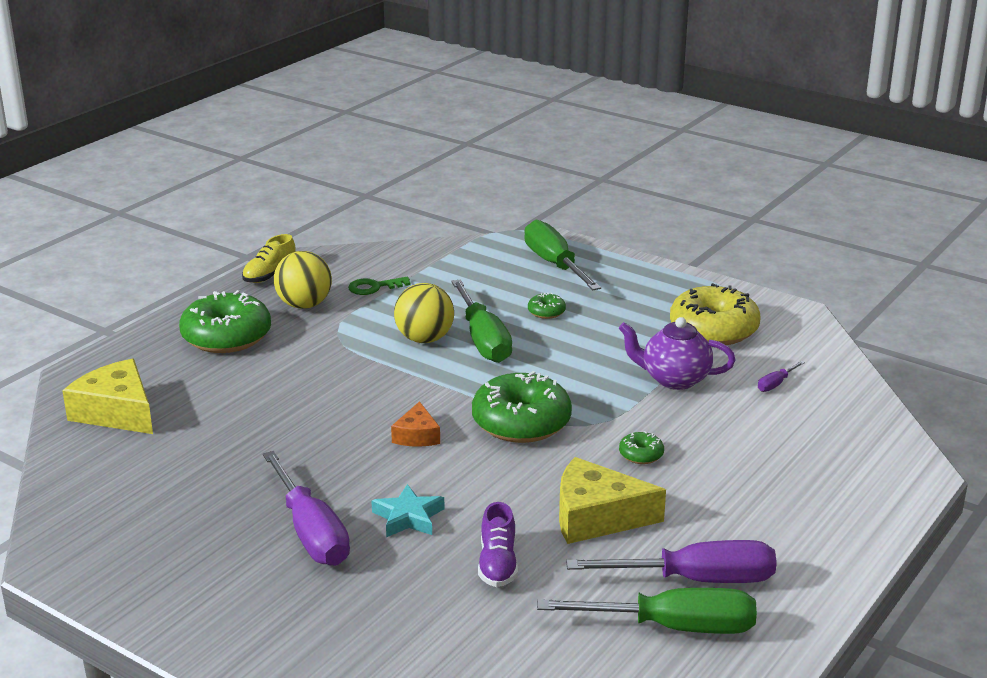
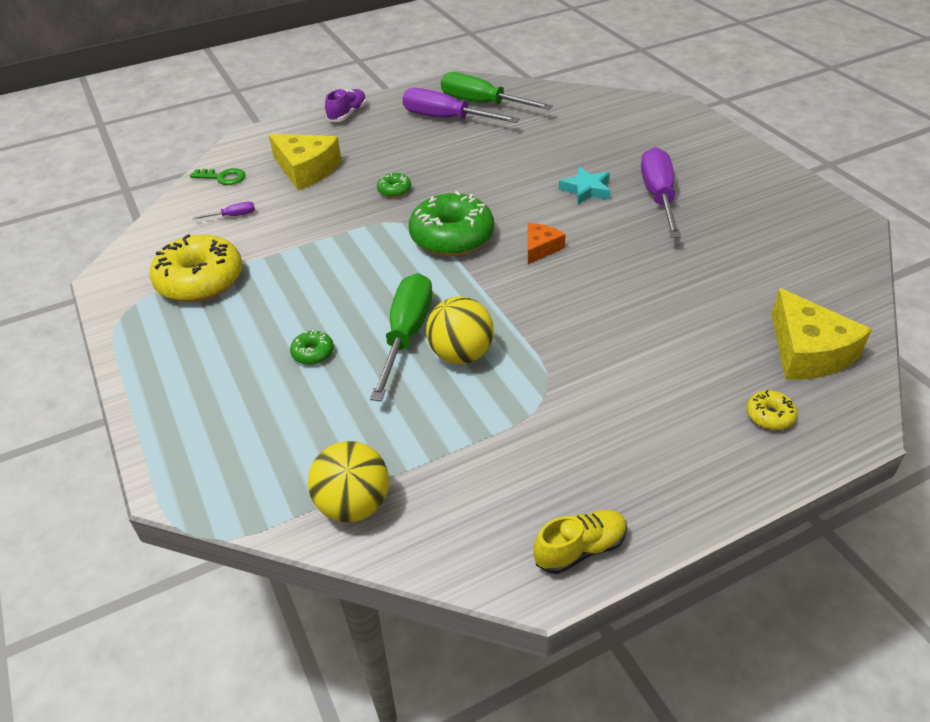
camera: 150 degrees left, 15 degrees up
(150, 362) = (769, 416): none -> yellow donut
(226, 337) = (672, 431): green donut -> none
(304, 305) = (560, 460): yellow ball -> yellow ball (354, 505)
(374, 287) = (459, 465): green key -> green key (223, 177)
(498, 564) = (549, 150): purple shoe -> purple shoe (347, 114)
(554, 264) = (223, 432): green screwdriver -> none
(596, 517) = (466, 161): yellow cheese -> yellow cheese (306, 170)
(674, 379) = (297, 241): purple teapot -> none

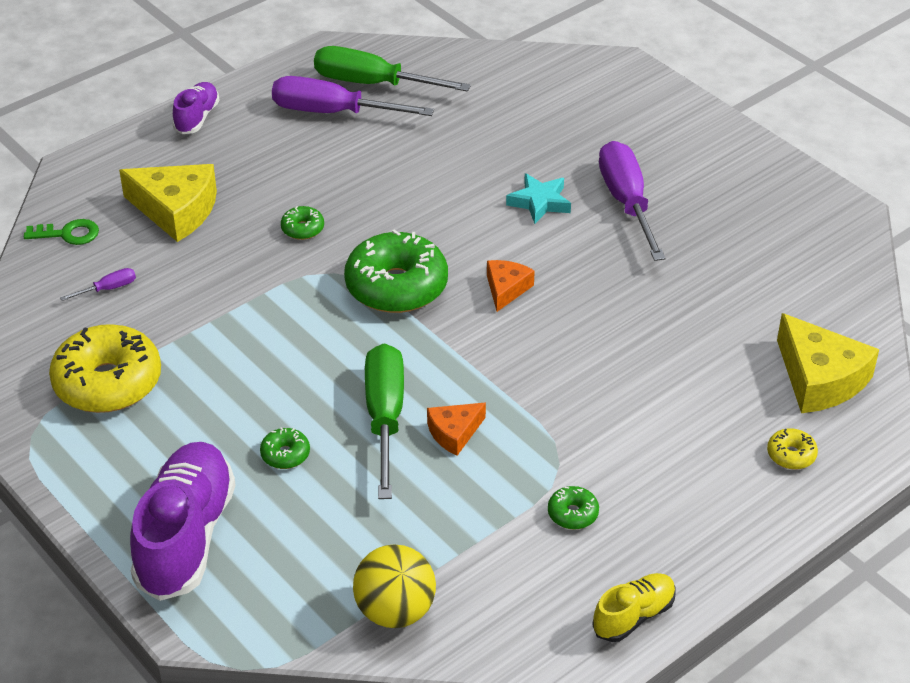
camera: 15 degrees left, 0 degrees up
(202, 409) = (186, 537): none -> purple shoe
(461, 354) = (454, 433): yellow ball -> orange cheese
(546, 440) = (572, 514): none -> green donut

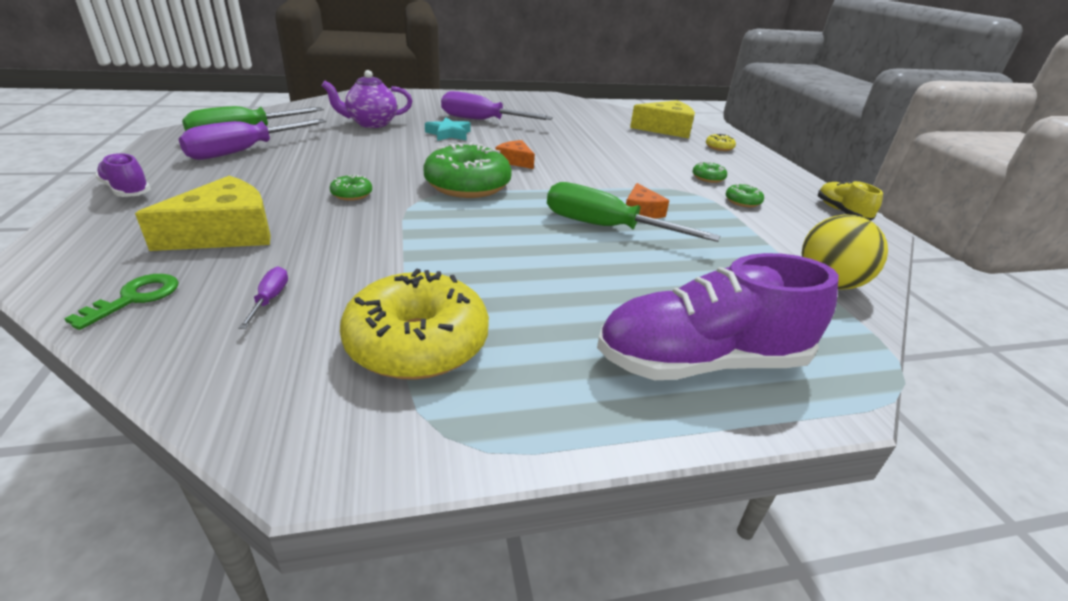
camera: 65 degrees left, 10 degrees down
(186, 537) = (701, 362): purple shoe -> purple shoe turned 45 degrees counterclockwise
(285, 454) = (617, 276): green donut -> green donut (708, 178)
(504, 134) = (371, 124): none -> purple teapot

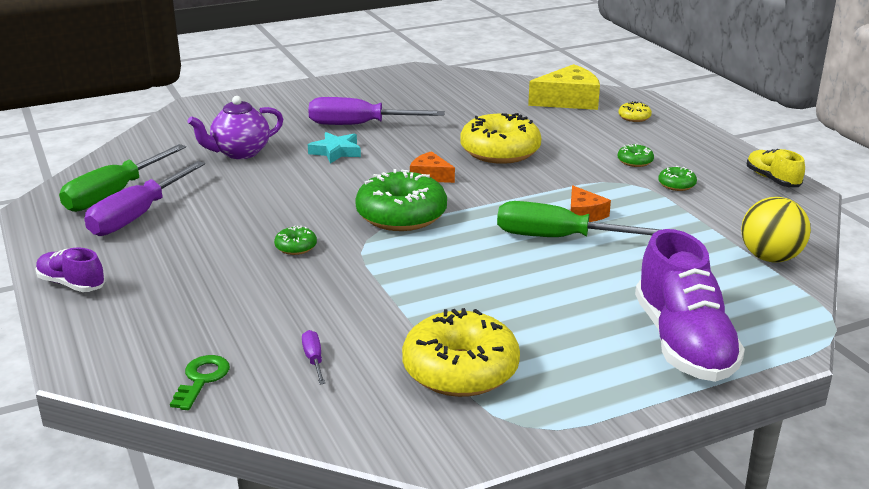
camera: 10 degrees left, 5 degrees down
(226, 233) = (215, 309): yellow cheese -> none
(588, 153) = (500, 151): none -> yellow donut
(701, 362) = (683, 343): purple shoe -> purple shoe turned 75 degrees counterclockwise

